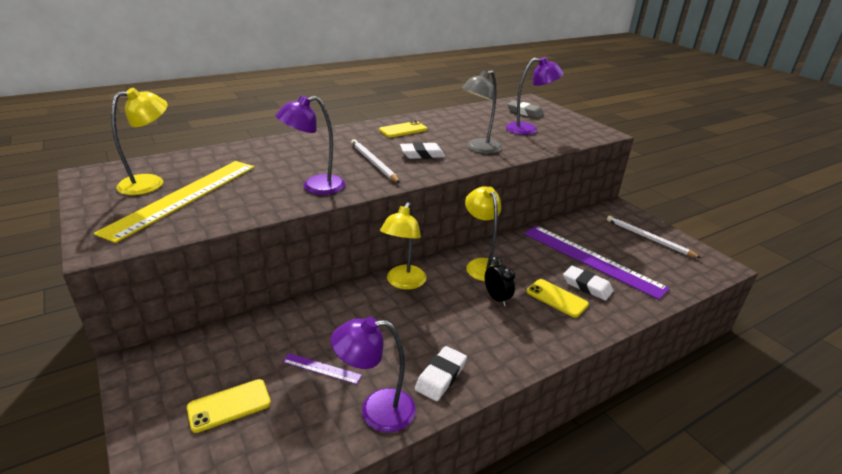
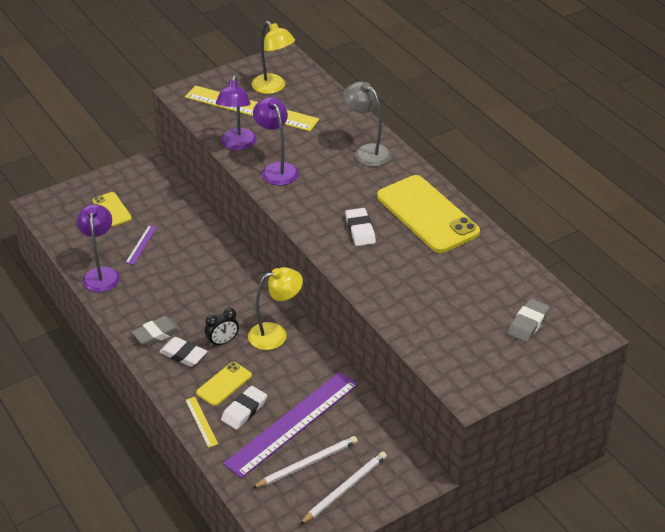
camera: 90 degrees right, 10 degrees up
(373, 163) = (333, 198): white pencil -> white pencil (307, 464)
(403, 130) = (427, 214): yellow phone -> yellow phone, size x2.05
(403, 283) = (244, 281): yellow lamp -> none
(441, 376) = (129, 305): white eraser -> white eraser (183, 355)
(479, 149) = (385, 273): grey lamp -> grey lamp (367, 152)
(491, 349) = (156, 334): none -> grey eraser
(528, 129) = (459, 320): purple lamp -> purple lamp (237, 145)
(612, 313) = (201, 422): none -> yellow ruler

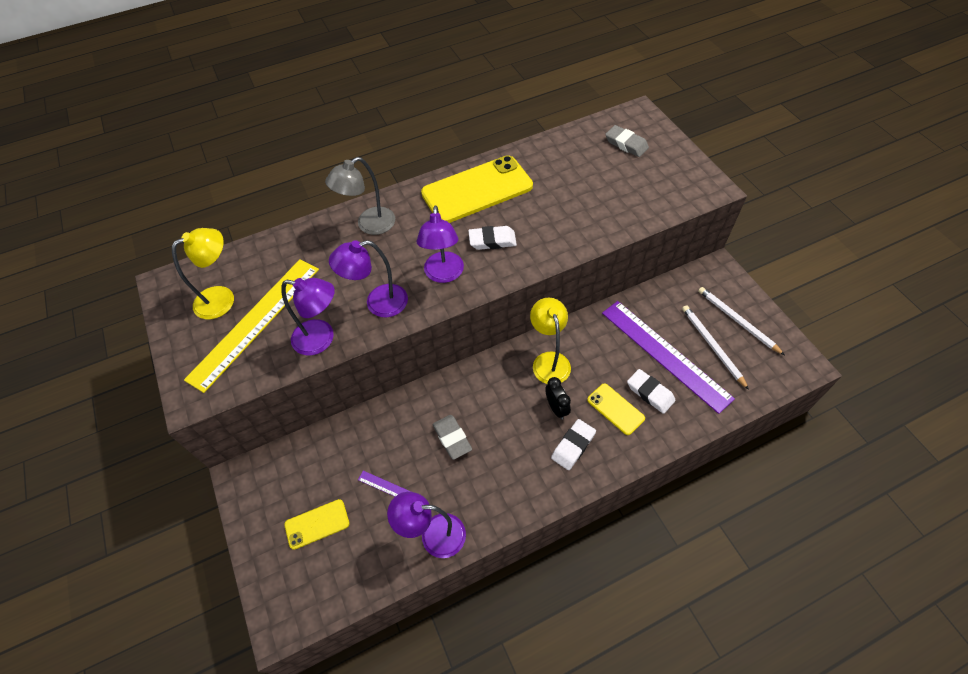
camera: 80 degrees left, 15 degrees up
(156, 334) = (540, 472): grey eraser -> grey eraser (452, 438)
(201, 422) = (666, 431): yellow ruler -> none
(313, 203) = (444, 274): none -> purple lamp

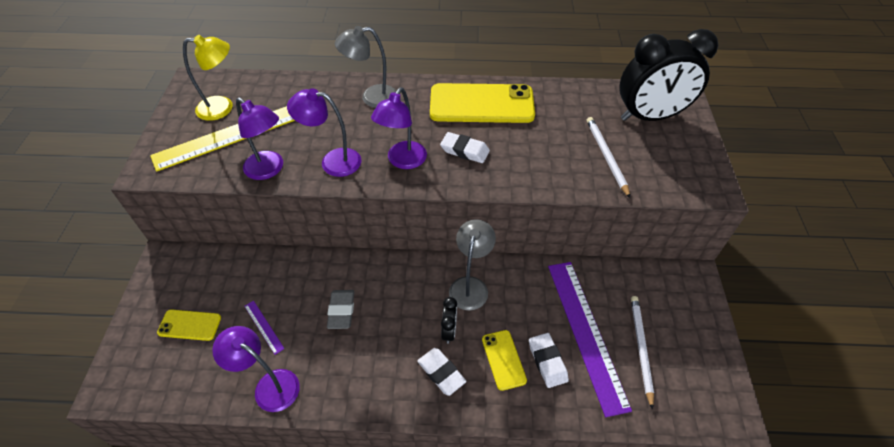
camera: 25 degrees right, 5 degrees down
(549, 361) = (470, 285): yellow lamp -> grey lamp
(573, 446) = (441, 373): white eraser -> white eraser turned 75 degrees clockwise
(626, 144) = (650, 116): grey eraser -> black clock
(737, 321) = (683, 336): white pencil -> white pencil (606, 156)

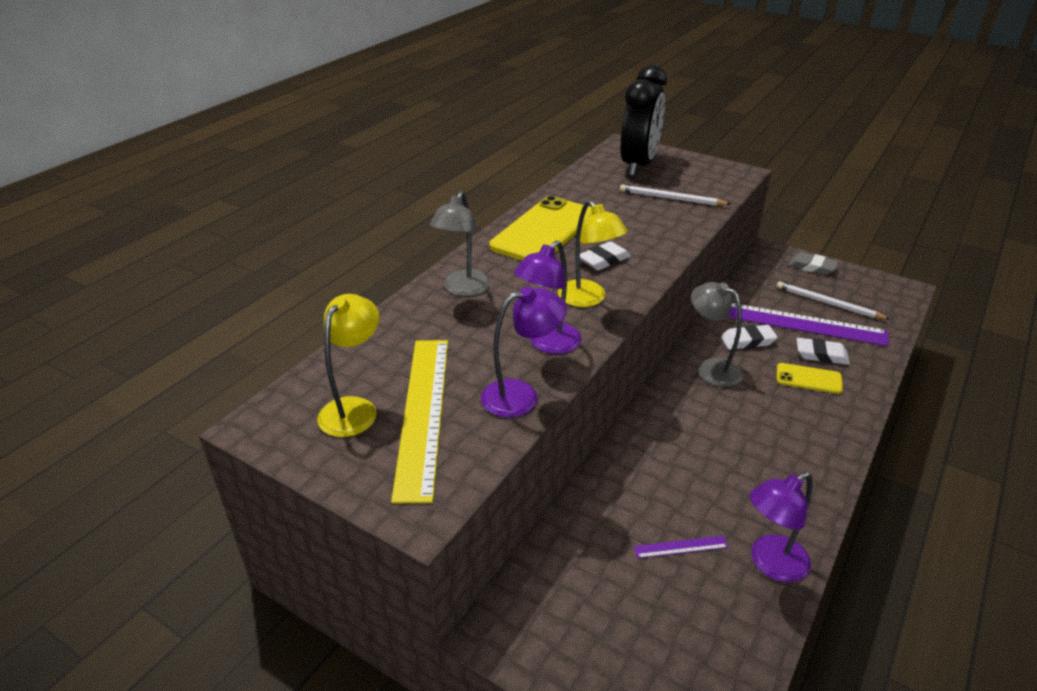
camera: 60 degrees left, 15 degrees down
(189, 325) = (638, 626): yellow phone -> none
(341, 311) = (693, 471): grey eraser -> grey eraser (812, 267)
(403, 161) = (588, 299): purple lamp -> yellow lamp
(441, 373) = (807, 423): white eraser -> white eraser (748, 341)
(449, 331) = (759, 400): black clock -> none

